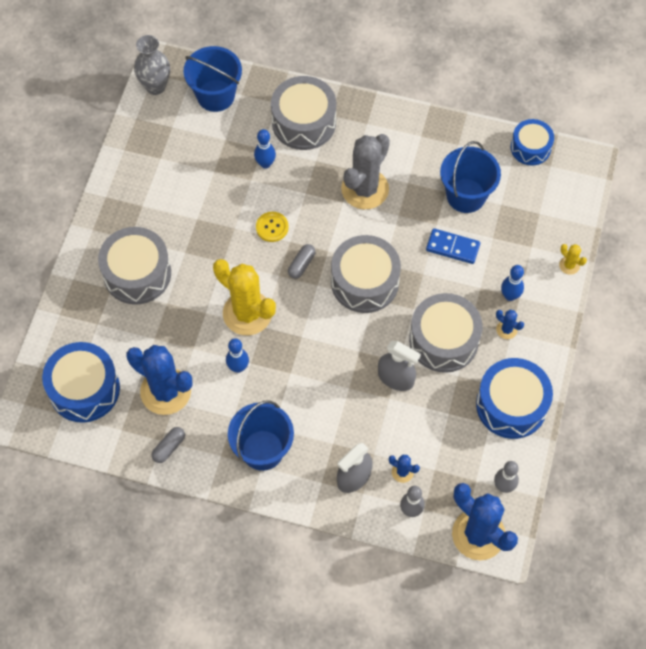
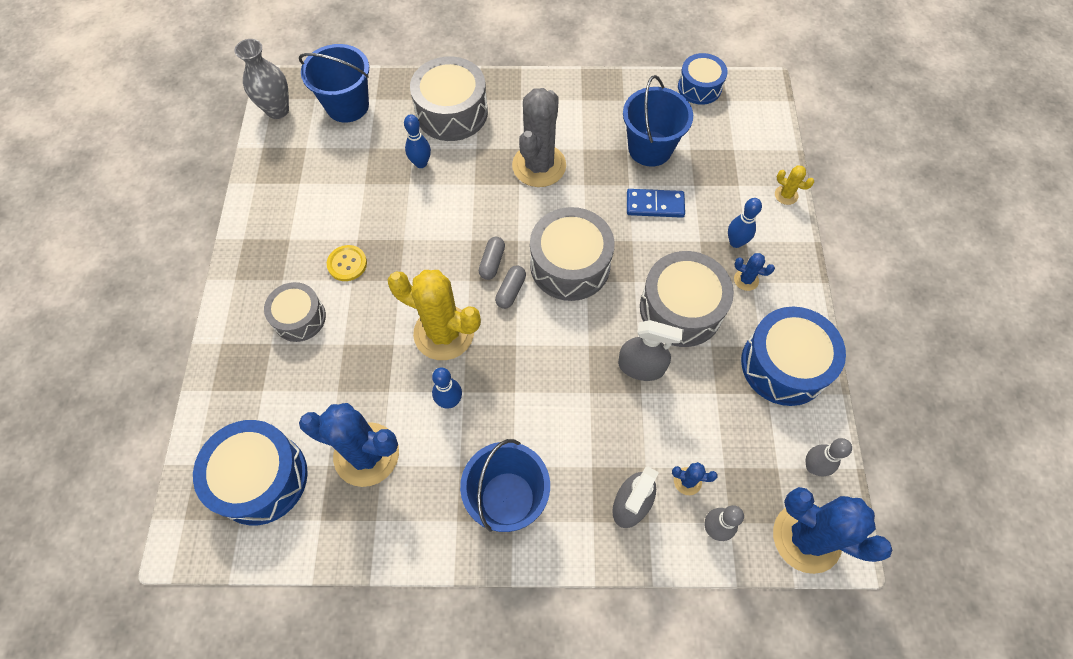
camera: 15 degrees left, 0 degrees up
(137, 273) = (299, 318): grey drum -> grey drum, size x0.62
(169, 447) = (387, 527): grey capsule -> grey capsule (511, 291)
(272, 227) = (447, 229): yellow button -> yellow button (347, 264)

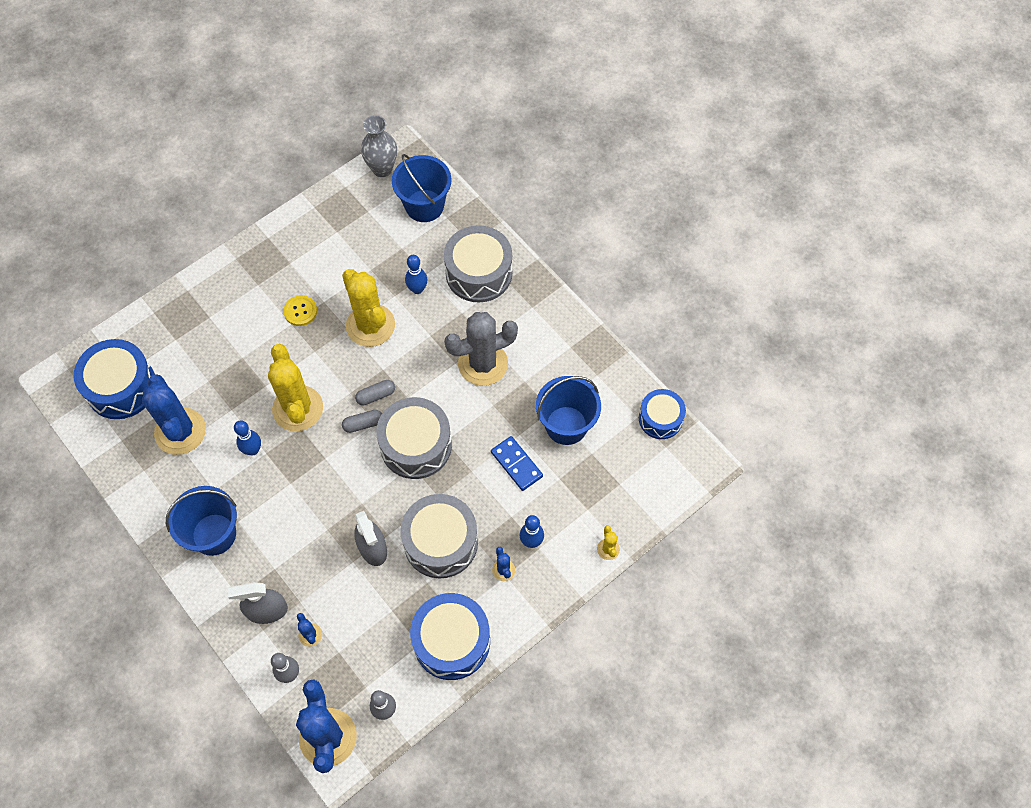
camera: 50 degrees right, 0 degrees up
(299, 318) = (239, 317): grey drum -> none
(419, 220) = (370, 325): none -> yellow cactus

